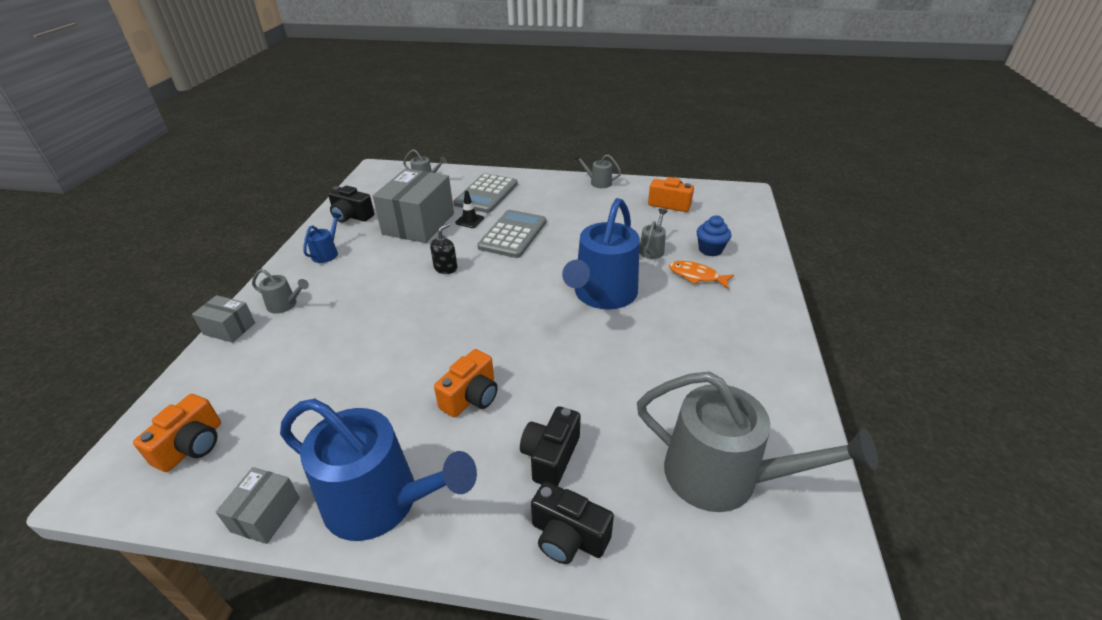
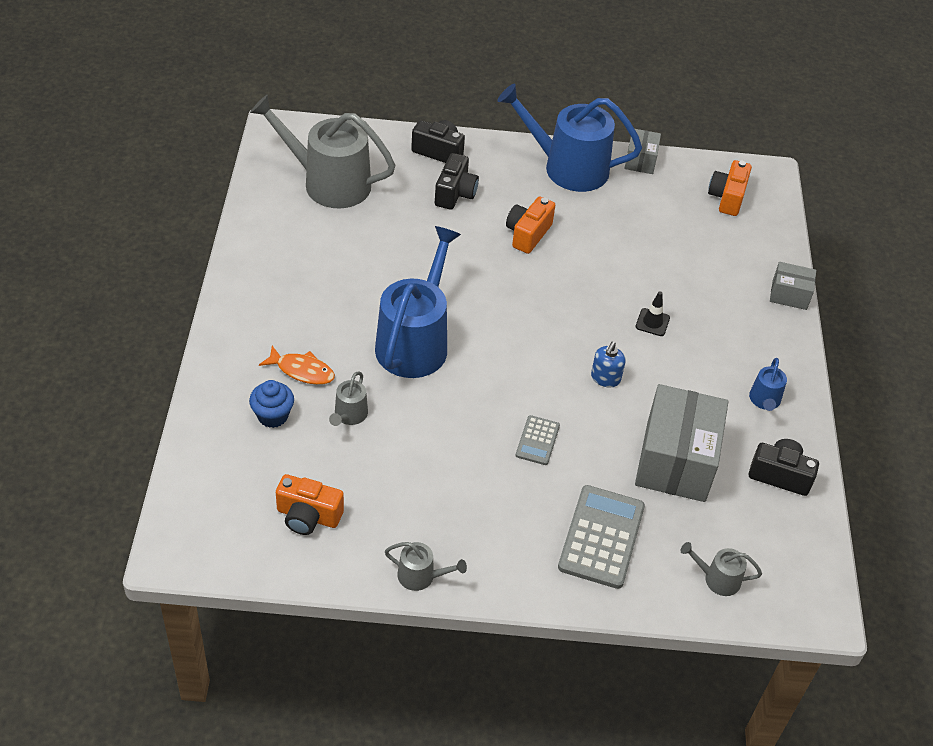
camera: 170 degrees right, 10 degrees up
(285, 305) = (756, 323): grey watering can -> none
(446, 268) = (605, 378): black soap dispenser -> blue soap dispenser
(469, 220) = (606, 469): black traffic cone -> black traffic cone (652, 322)
(513, 234) = (537, 441): grey calculator -> grey calculator, size x0.54

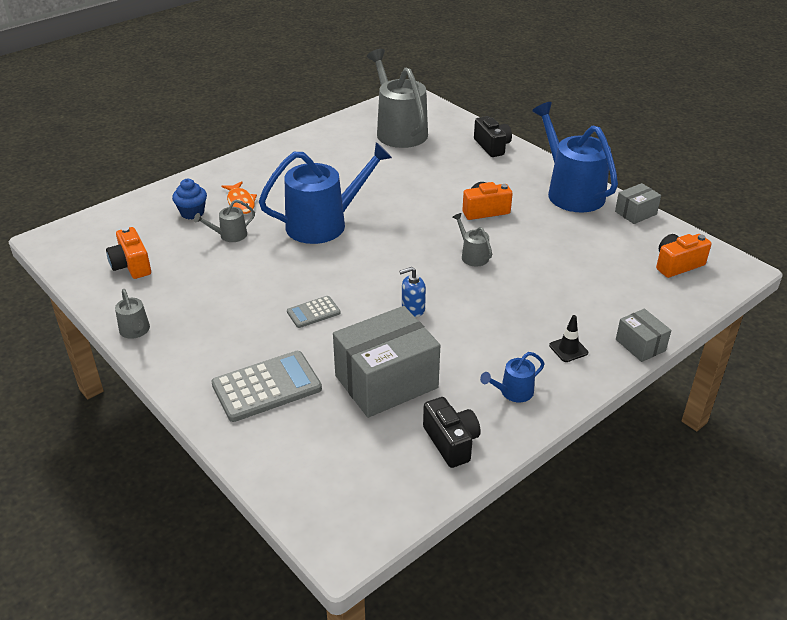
camera: 50 degrees right, 10 degrees down
(455, 193) = (469, 170): black camera -> none
(652, 322) = (498, 299): black traffic cone -> black traffic cone (568, 349)
(717, 579) = (302, 466): grey watering can -> grey watering can (472, 256)

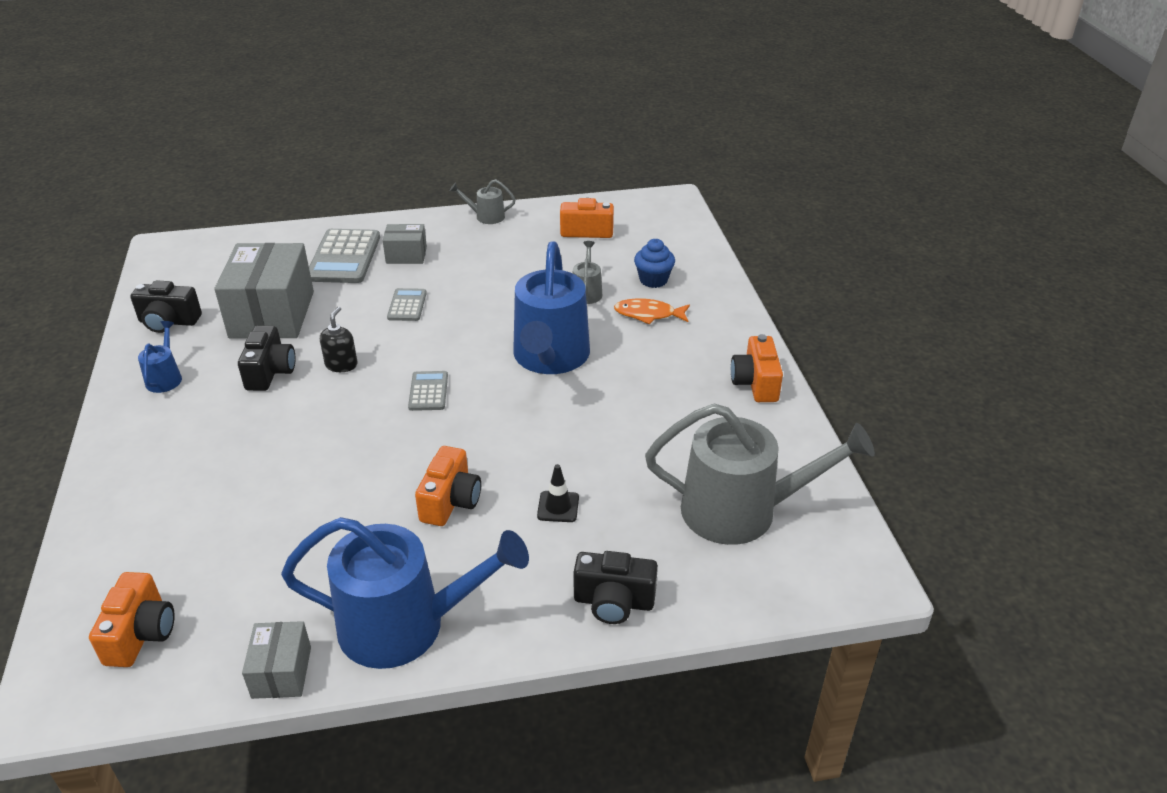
camera: 120 degrees right, 0 degrees up
(288, 149) = (755, 383): none -> orange camera
(404, 257) = (428, 391): none -> grey calculator
(413, 309) = (341, 365): blue soap dispenser -> black soap dispenser
(453, 339) = (270, 372): none -> black camera
(472, 256) = (374, 445): grey watering can -> none
(568, 349) = (159, 441): black traffic cone -> black traffic cone (558, 507)
(640, 345) = (91, 499): grey box -> grey box (406, 255)

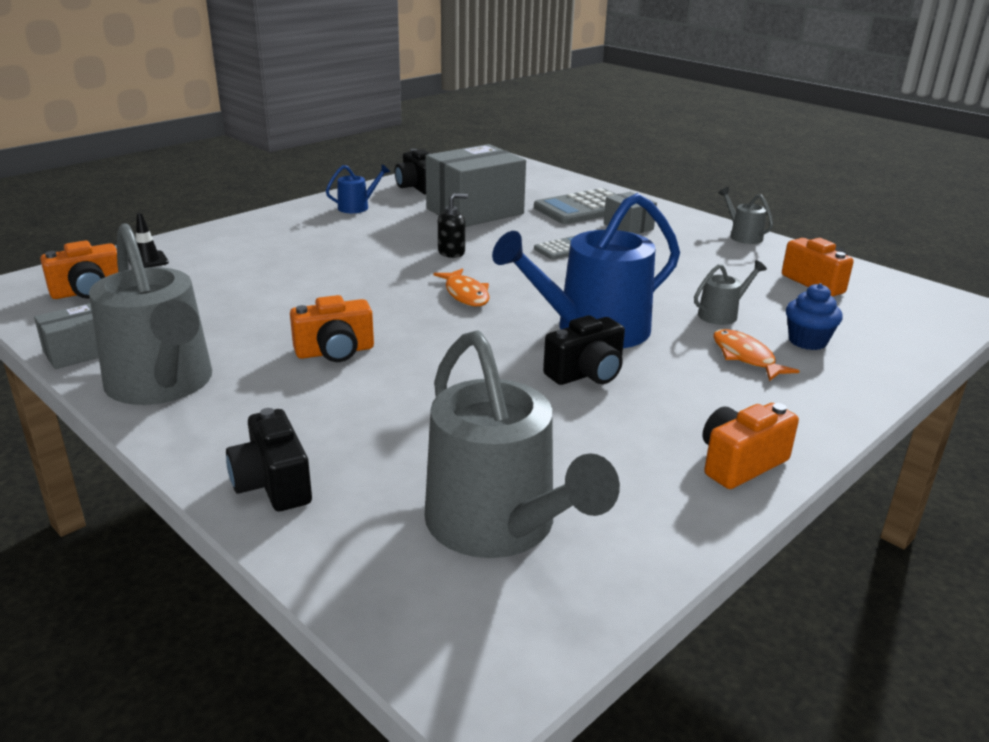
camera: 55 degrees right, 10 degrees down
(270, 372) = (408, 233): black camera -> black camera (586, 374)
(404, 625) = (162, 384): blue watering can -> grey watering can
(428, 391) = (465, 294): grey calculator -> orange fish
(558, 507) = (382, 406): black traffic cone -> black traffic cone (148, 261)

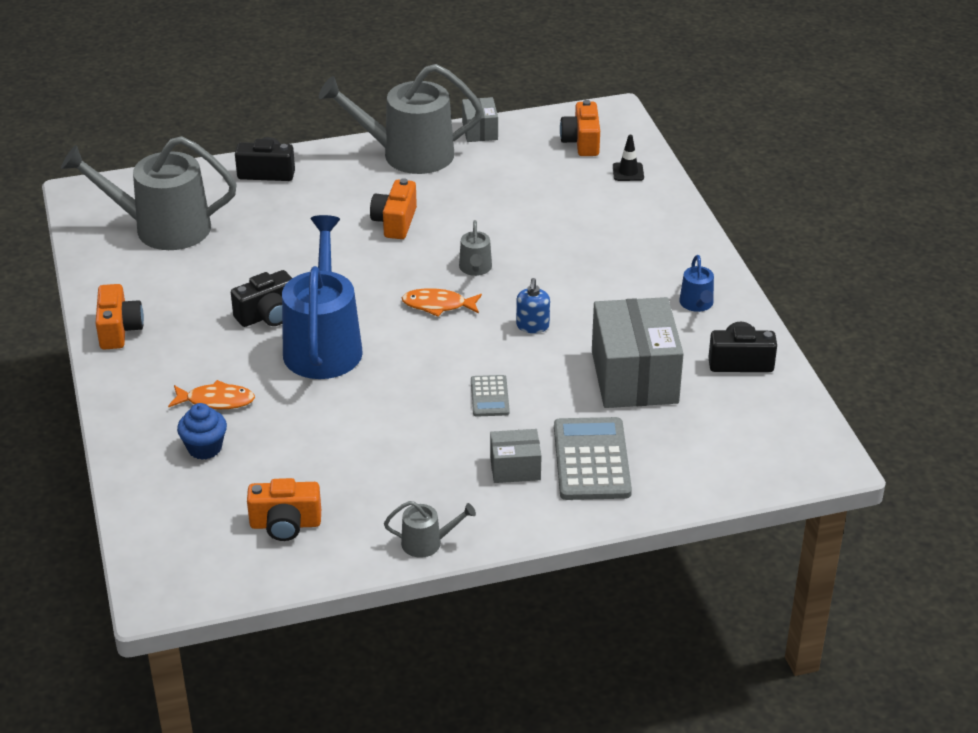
camera: 120 degrees right, 10 degrees up
(451, 252) = (532, 326): black soap dispenser -> blue soap dispenser
(586, 374) = (267, 315): black camera -> black camera turned 120 degrees counterclockwise
(721, 314) = (285, 426): grey watering can -> grey watering can (475, 268)

